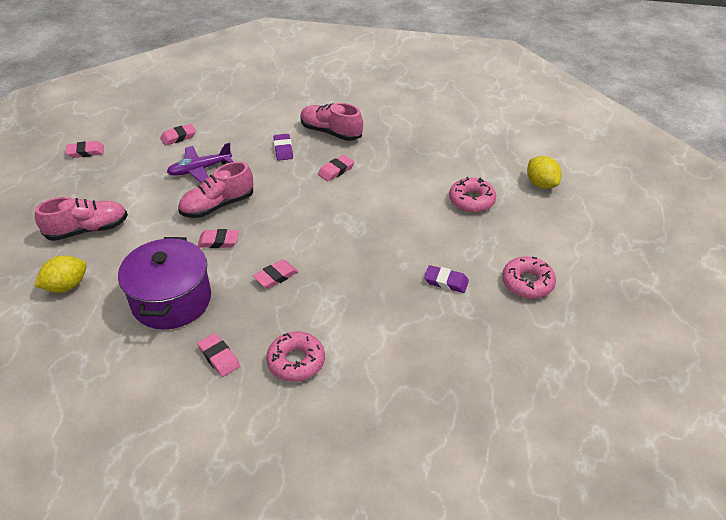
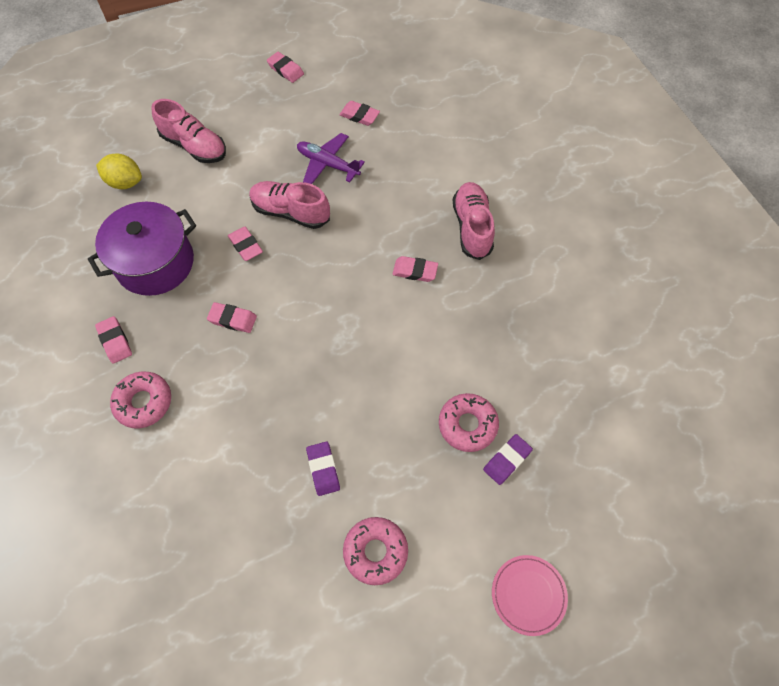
camera: 55 degrees right, 20 degrees up
(219, 357) = (115, 341): pink eraser -> pink eraser turned 45 degrees counterclockwise
(283, 149) = (410, 206): purple eraser -> purple eraser (507, 460)
(541, 184) = (555, 483): yellow lemon -> none
(604, 228) = (528, 595): none -> pink plate

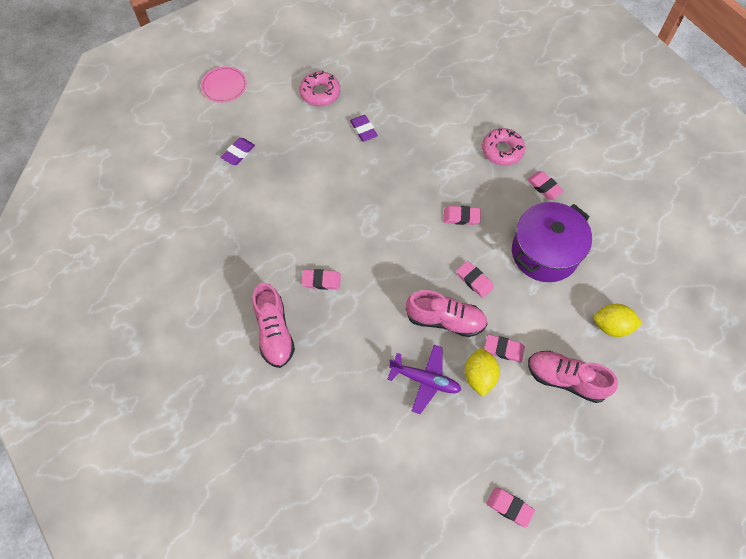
camera: 170 degrees right, 0 degrees up
(275, 160) = (479, 376): none -> yellow lemon
(359, 116) = (407, 451): pink eraser -> pink eraser (503, 349)
(467, 425) = (267, 170): pink donut -> none

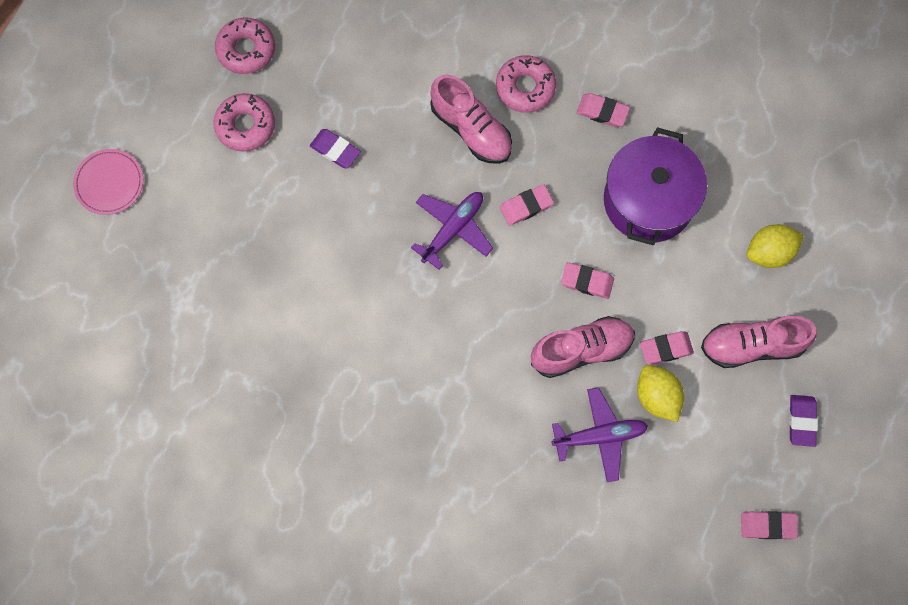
camera: 30 degrees left, 10 degrees up
(238, 153) = (193, 270): purple eraser -> purple eraser (801, 421)
(274, 332) = (392, 478): pink shoe -> pink shoe (471, 129)
(321, 281) = (408, 383): pink eraser -> none
(347, 55) = (246, 50): none -> pink donut
(407, 207) = (453, 229): none -> purple plane

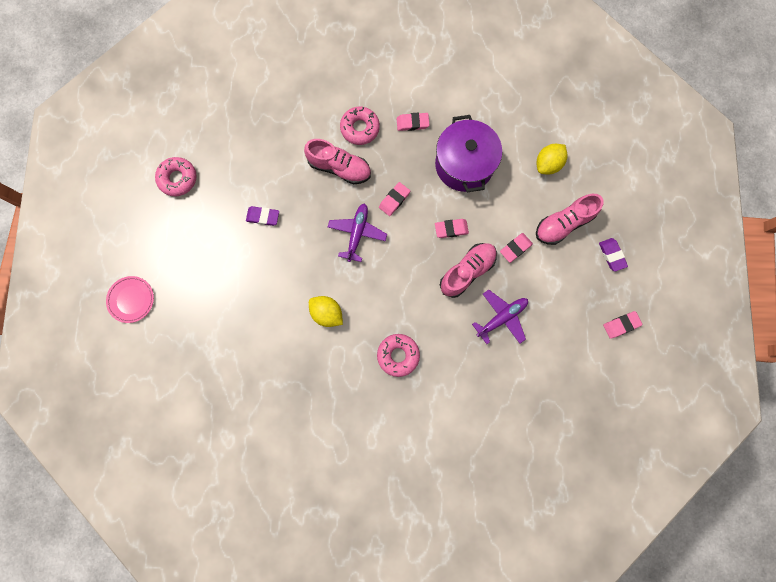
camera: 25 degrees left, 5 degrees up
(245, 126) = (200, 226): pink donut -> pink donut (398, 355)
(657, 397) = (523, 279): yellow lemon -> yellow lemon (327, 313)

